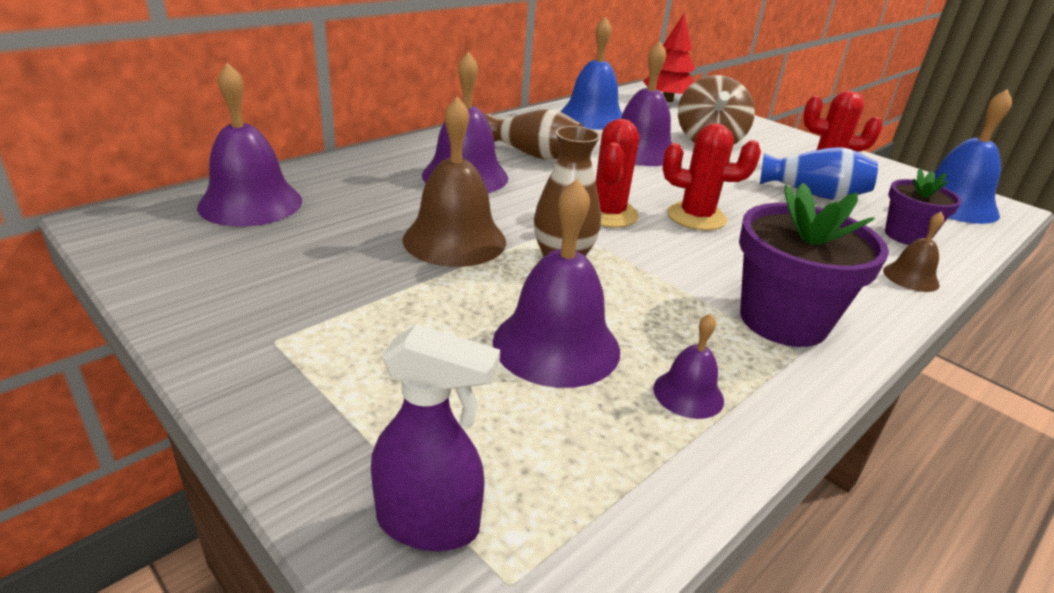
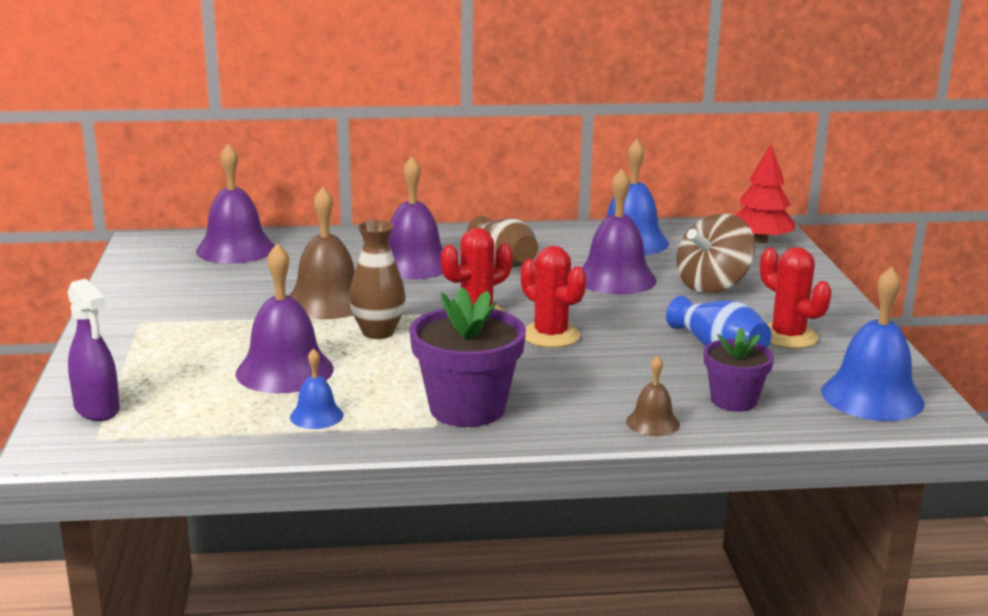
camera: 40 degrees right, 10 degrees down
(688, 394) = (316, 416): purple bell -> blue bell

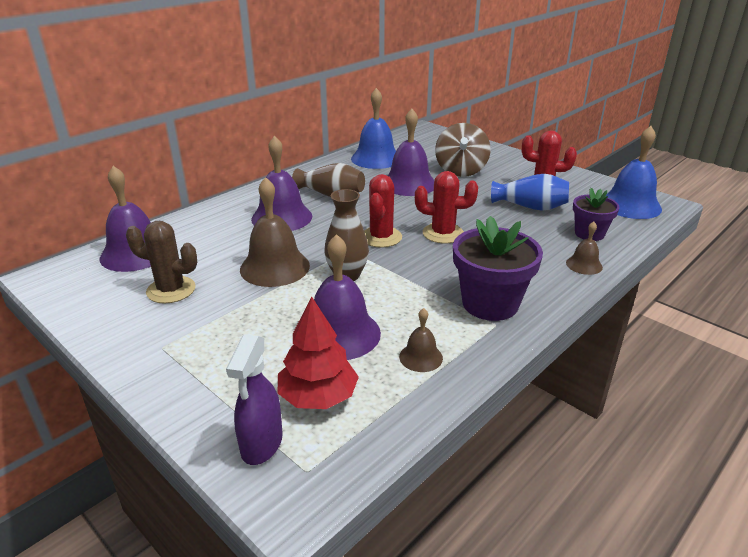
camera: 40 degrees left, 10 degrees up
(97, 409) = (261, 444): purple spray bottle -> purple spray bottle turned 90 degrees clockwise
(215, 286) = (171, 290): none -> brown cactus
(316, 416) = (421, 357): blue bell -> brown bell
(760, 240) = (434, 137): red tree -> red tree (318, 396)

